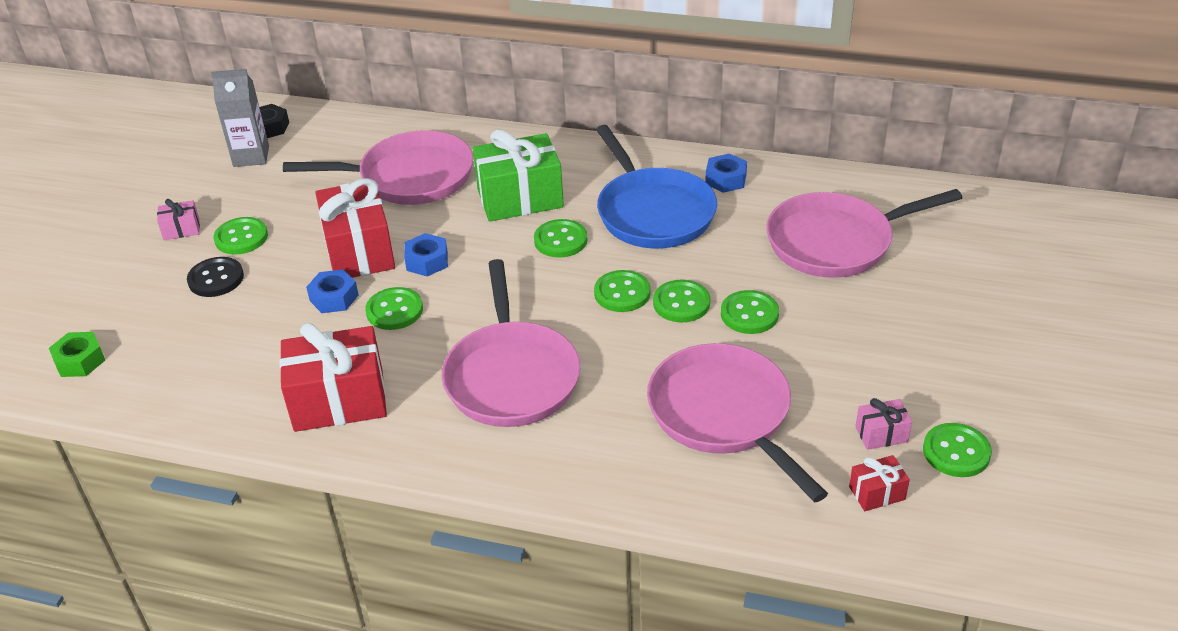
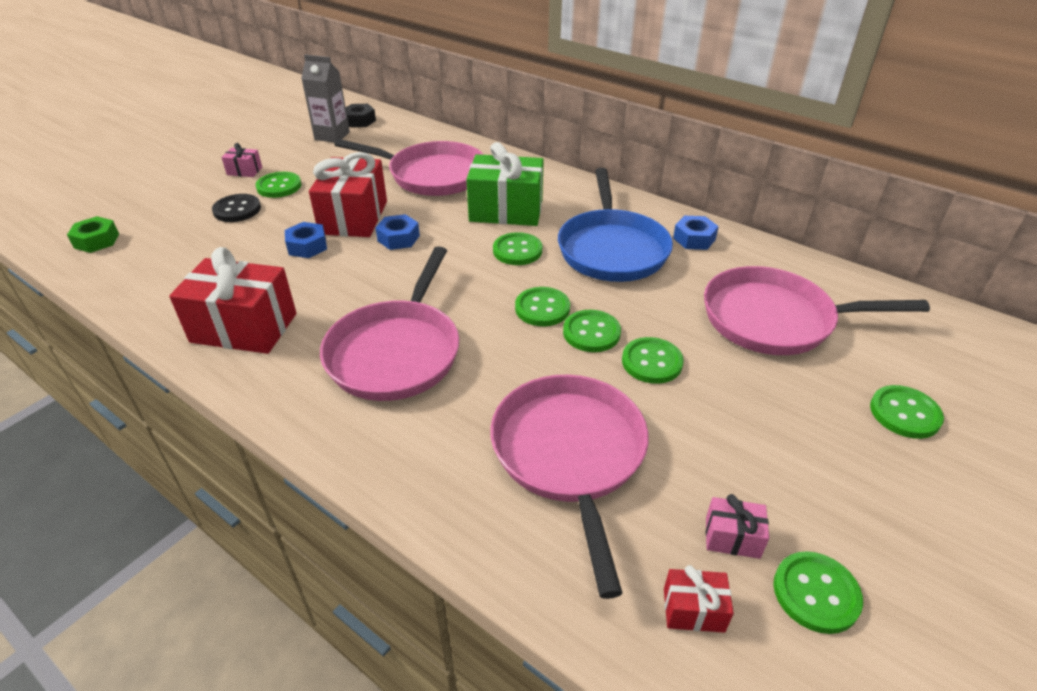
camera: 20 degrees right, 0 degrees up
(394, 310) = (344, 269): green button -> green button (904, 413)

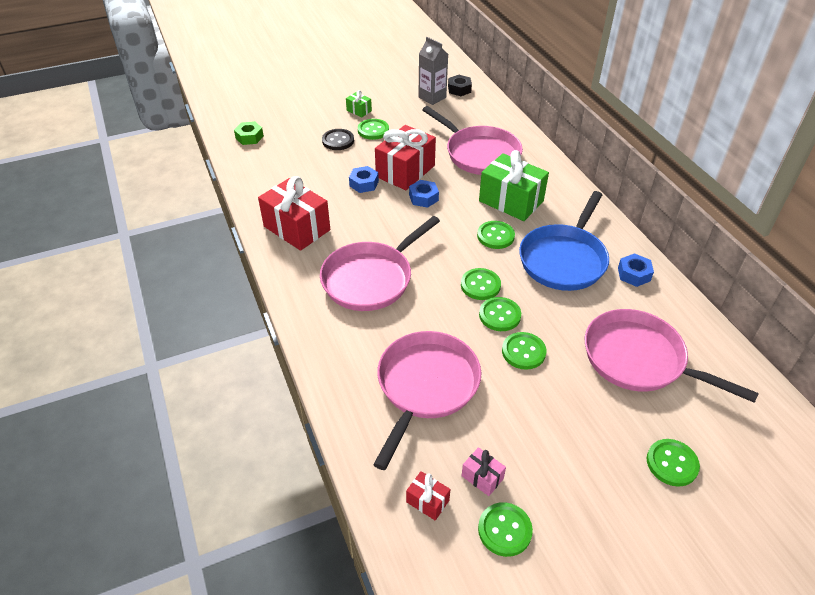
camera: 30 degrees right, 5 degrees up
(244, 171) = (359, 110): pink gift -> green gift

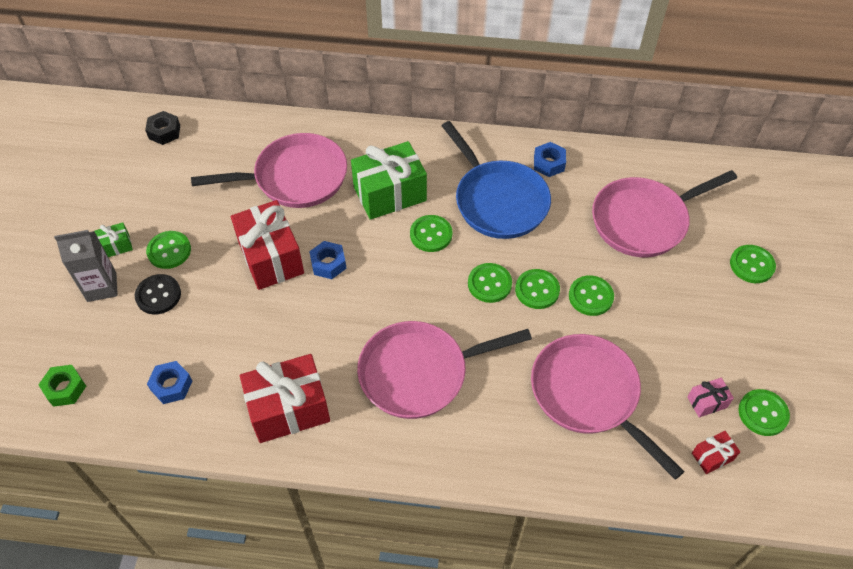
camera: 60 degrees left, 10 degrees up
(364, 183) = (261, 307): blue nut -> blue nut (171, 385)
(371, 278) = (419, 373): pink pan -> pink pan turned 90 degrees clockwise
(432, 97) = (156, 164): grey carton -> grey carton (102, 287)

